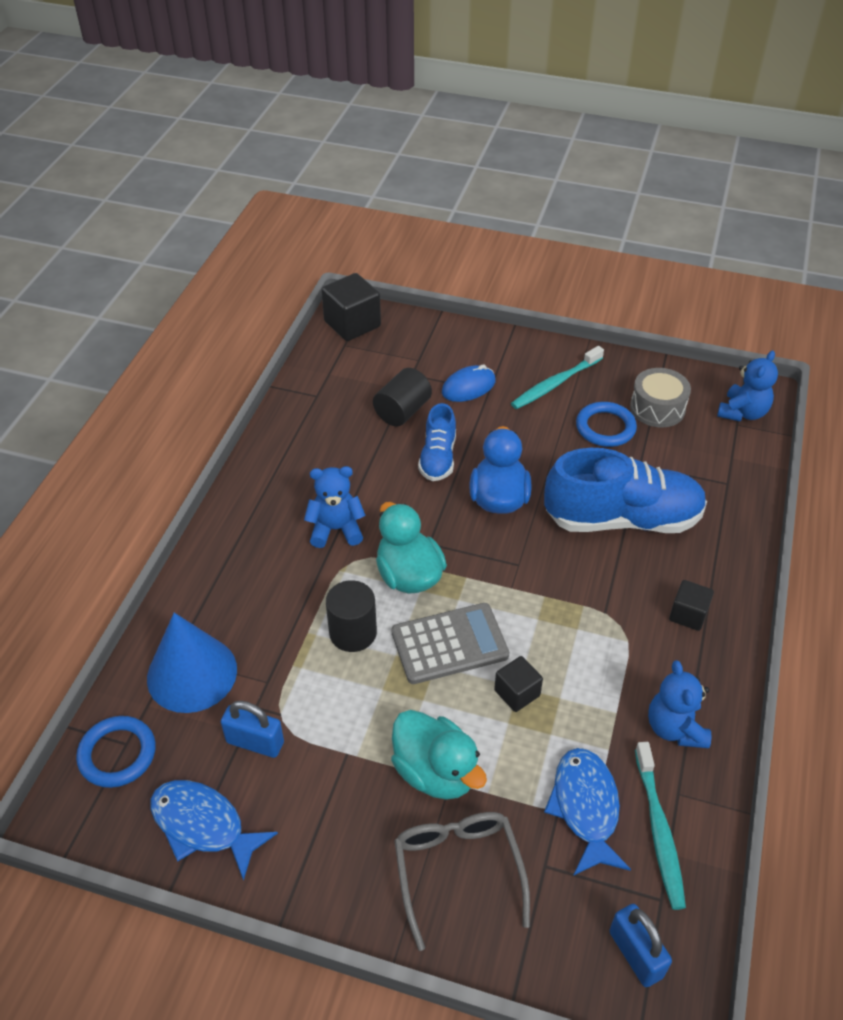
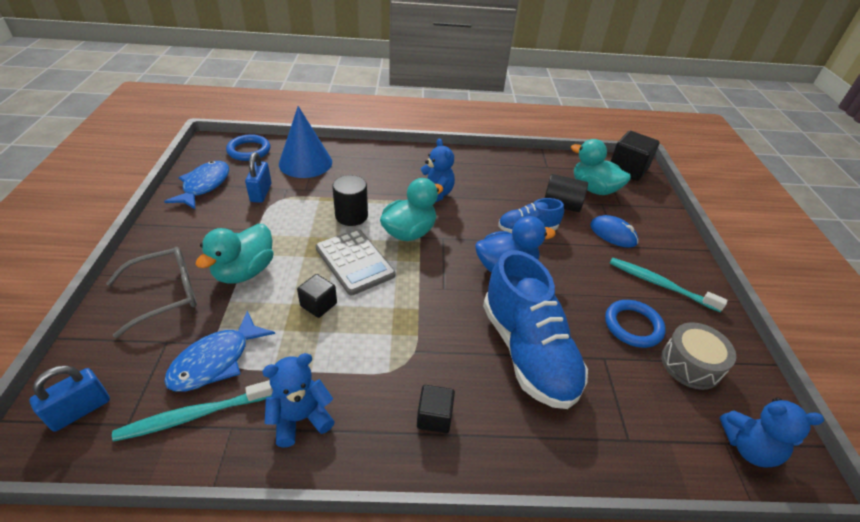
camera: 70 degrees right, 5 degrees down
(381, 370) = (593, 189): none -> turquoise duck
(585, 808) = (216, 361): blue fish -> blue fish turned 150 degrees clockwise

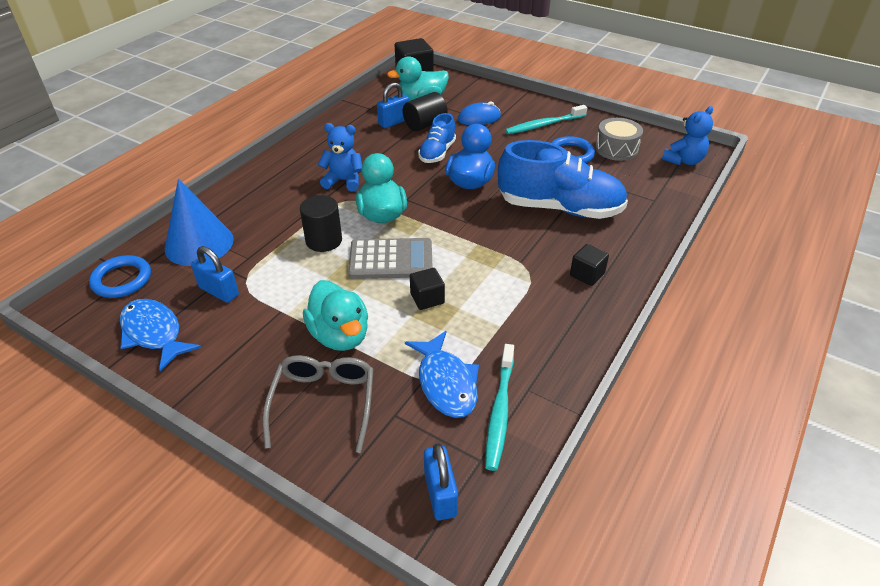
camera: 55 degrees left, 0 degrees up
(300, 418) = (544, 345): blue teddy bear -> none
(543, 187) = (394, 122): none -> blue padlock

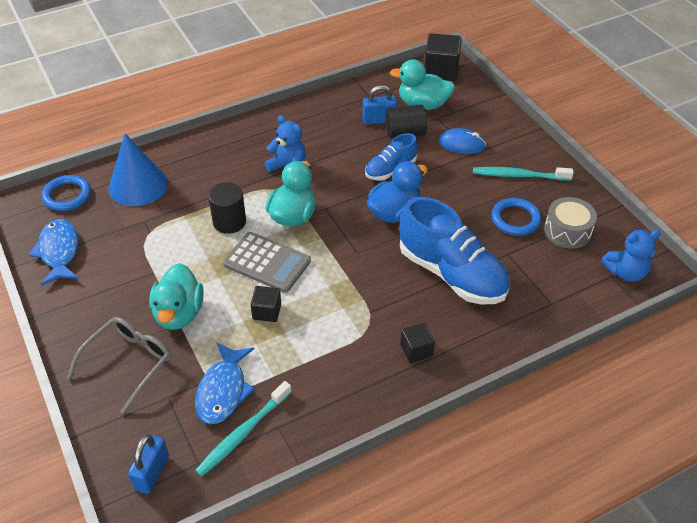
camera: 30 degrees right, 5 degrees up
(219, 291) = (123, 235): blue padlock -> none

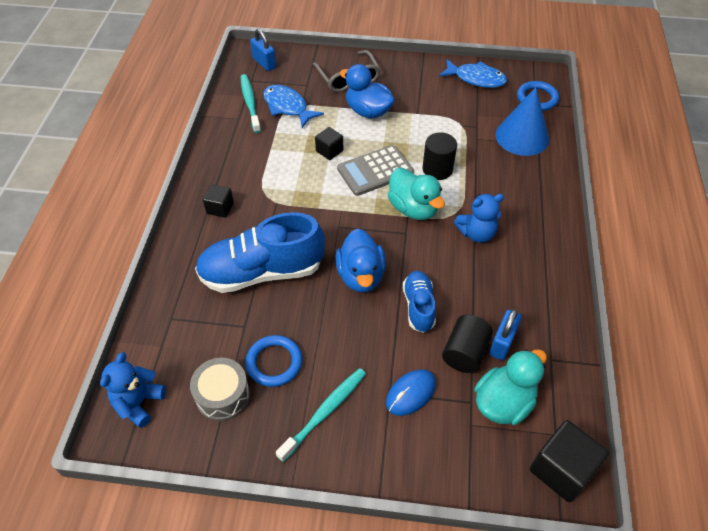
camera: 125 degrees right, 5 degrees up
(179, 313) = (368, 111): turquoise duck -> blue duck

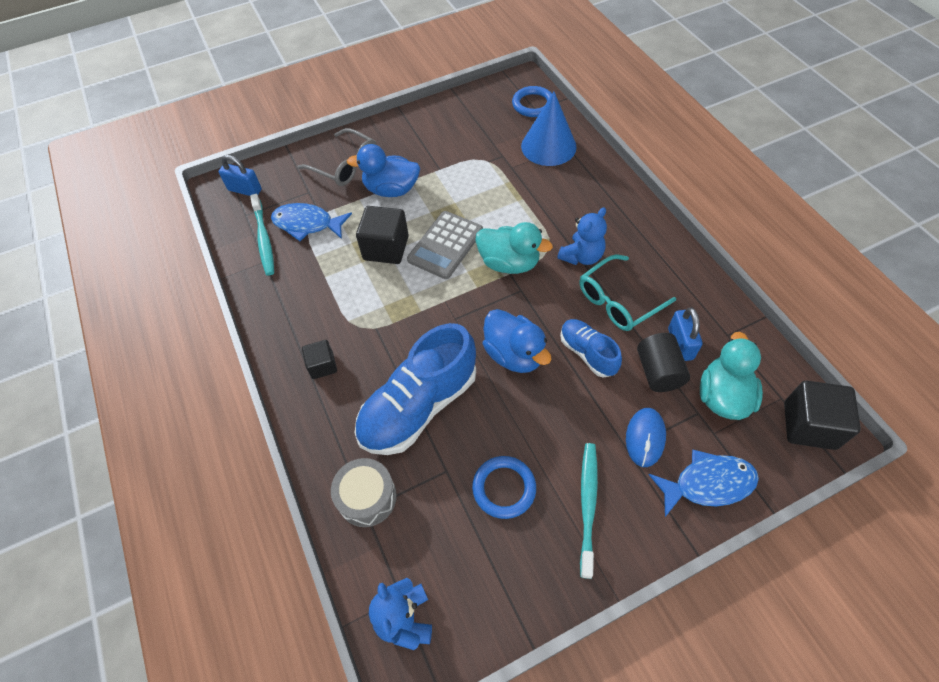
camera: 30 degrees left, 5 degrees up
(223, 395) = (482, 553): grey drum -> grey drum (367, 497)
(250, 103) = (264, 239): turquoise toothbrush -> turquoise toothbrush turned 150 degrees counterclockwise
(329, 151) = (386, 248): black cube -> black cube, size x1.70
(437, 169) = (500, 214): black cylinder -> none
(476, 79) = (466, 110): blue fish -> blue fish (708, 483)
(478, 282) = (619, 300): none -> turquoise glasses

